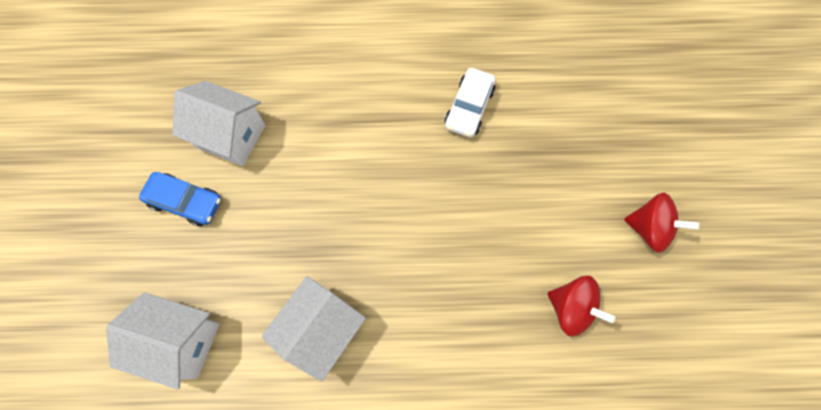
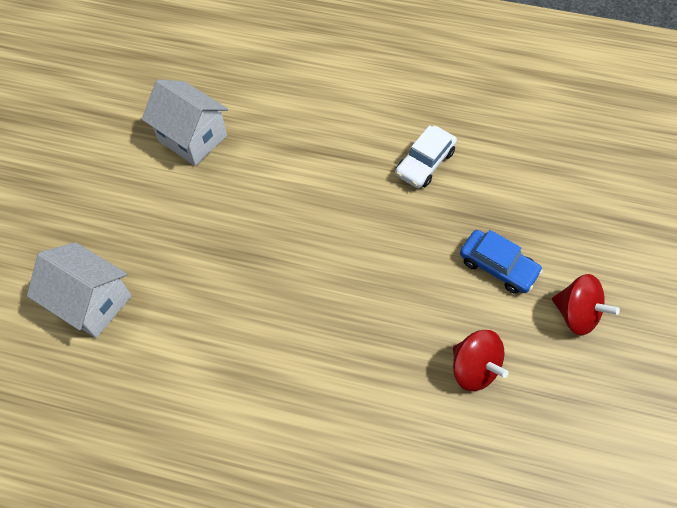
camera: 15 degrees right, 10 degrees down
(185, 201) = (134, 184): blue car -> blue car (497, 266)
(322, 330) = (223, 325): white house -> none

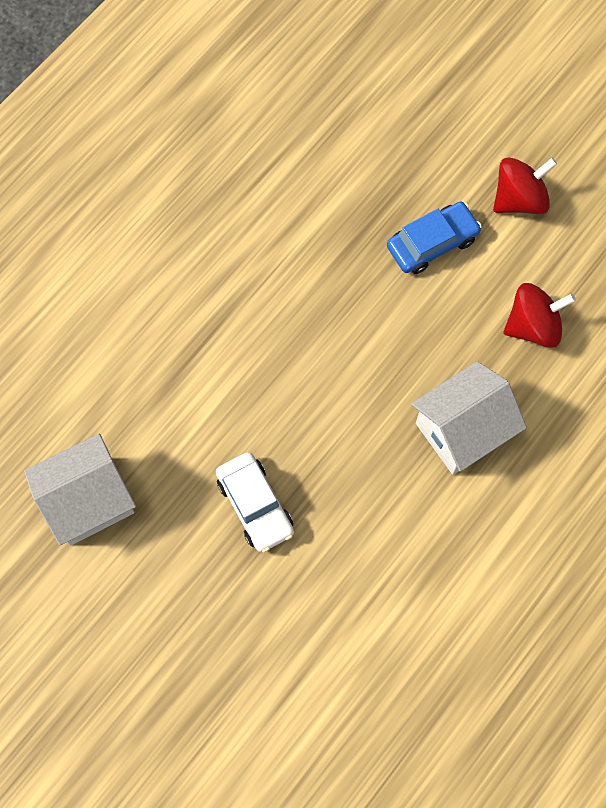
camera: 65 degrees left, 10 degrees up
(92, 303) = (272, 700): white house -> white house (462, 430)
(425, 163) = (265, 249): white car -> white car (255, 505)

